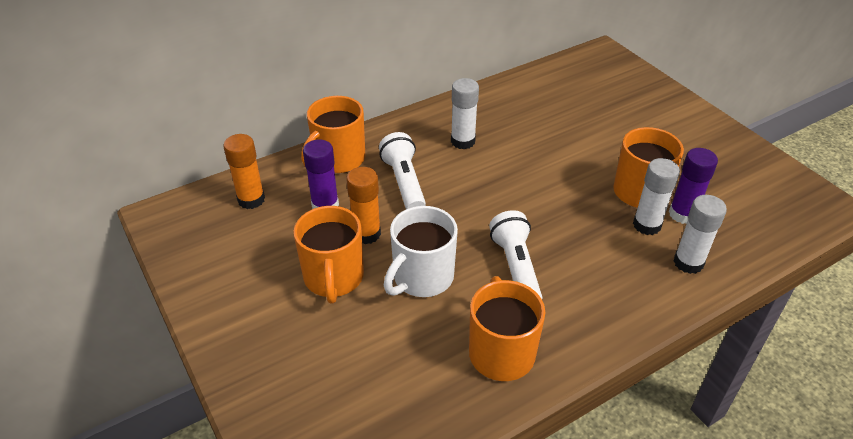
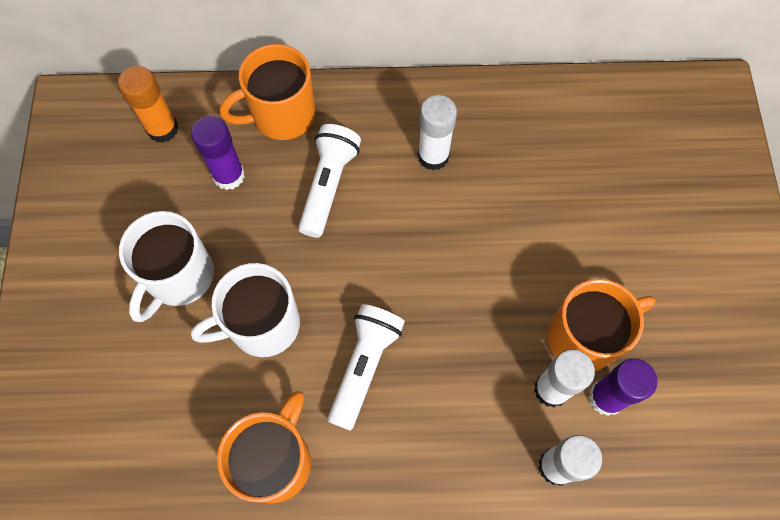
camera: 30 degrees right, 25 degrees up
(333, 278) = (179, 277): orange mug -> white mug
(366, 234) = (245, 237): orange glue stick -> none

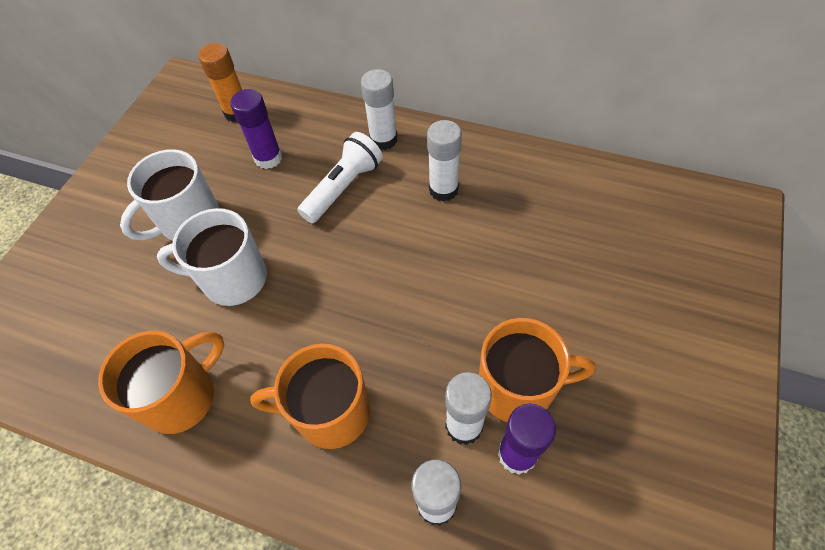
camera: 25 degrees right, 10 degrees down
(281, 115) = (332, 126): orange mug -> orange mug (330, 412)
(345, 116) = (383, 140): none -> white glue stick
(364, 366) = (299, 342): white flashlight -> none

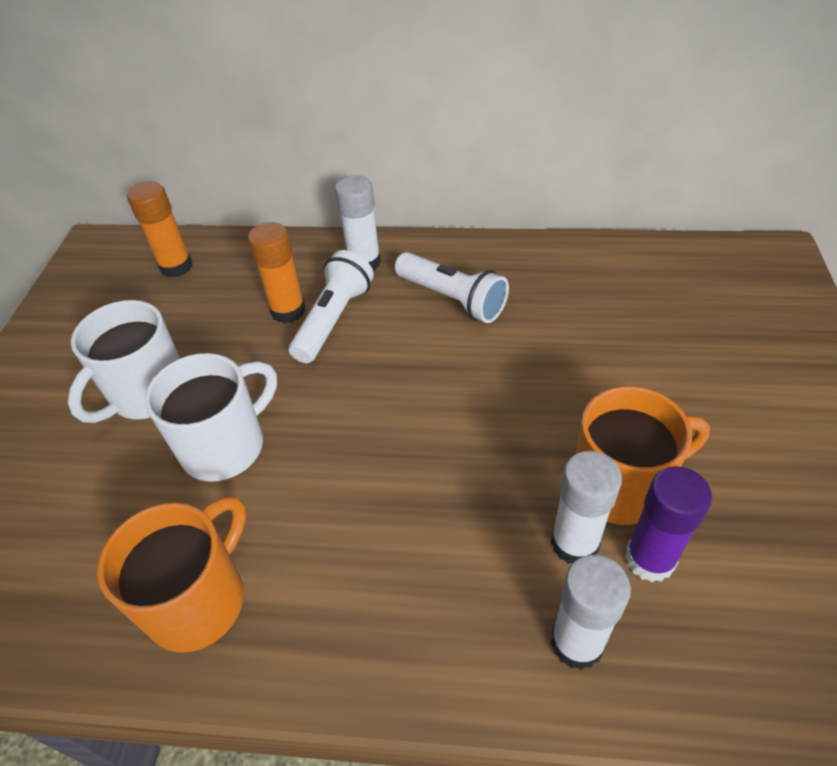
camera: 15 degrees left, 10 degrees down
(232, 279) = (225, 446): white mug -> white mug turned 150 degrees clockwise
(268, 158) = (230, 306): purple glue stick -> none
(311, 172) = (288, 311): none -> orange glue stick
(330, 412) = (403, 570): orange mug -> none
(443, 190) = (453, 299): white glue stick -> white flashlight

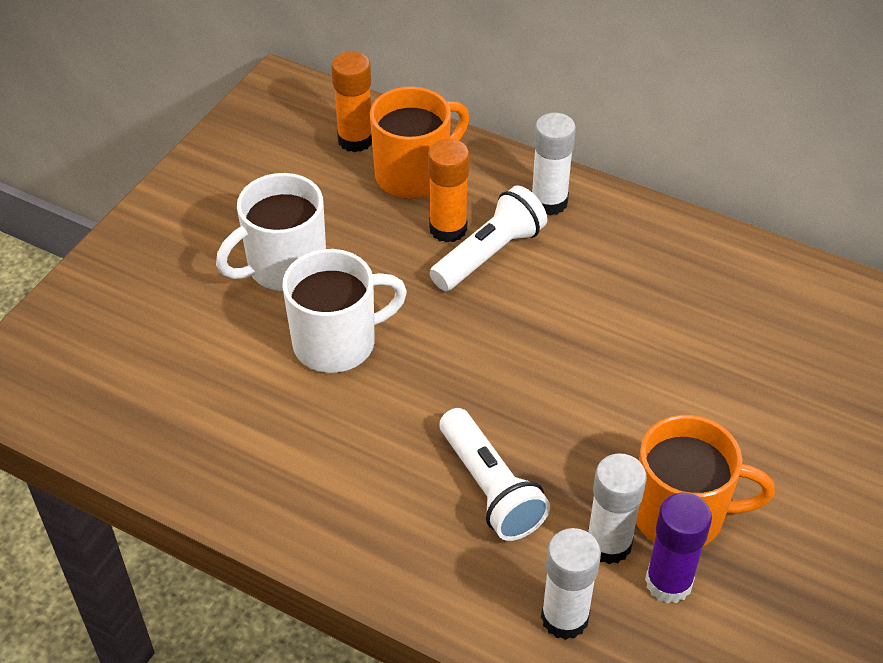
camera: 20 degrees right, 0 degrees up
(199, 600) = (269, 463): orange mug -> orange mug (414, 174)
(453, 299) = (621, 275): white flashlight -> white flashlight (491, 488)

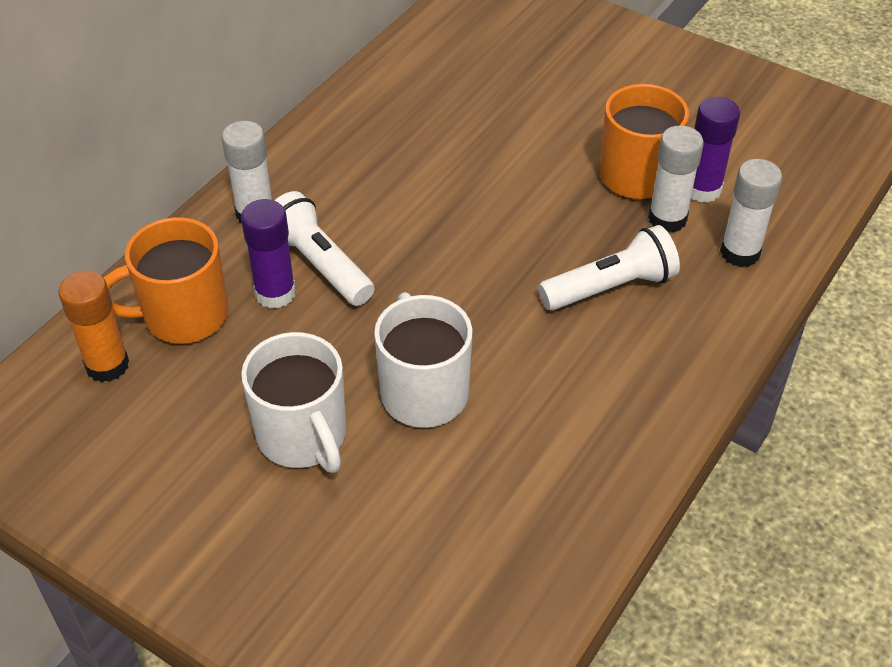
camera: 85 degrees left, 0 degrees up
(414, 174) = (183, 316): orange mug -> orange mug turned 75 degrees counterclockwise
(448, 229) = (275, 293): orange glue stick -> purple glue stick

